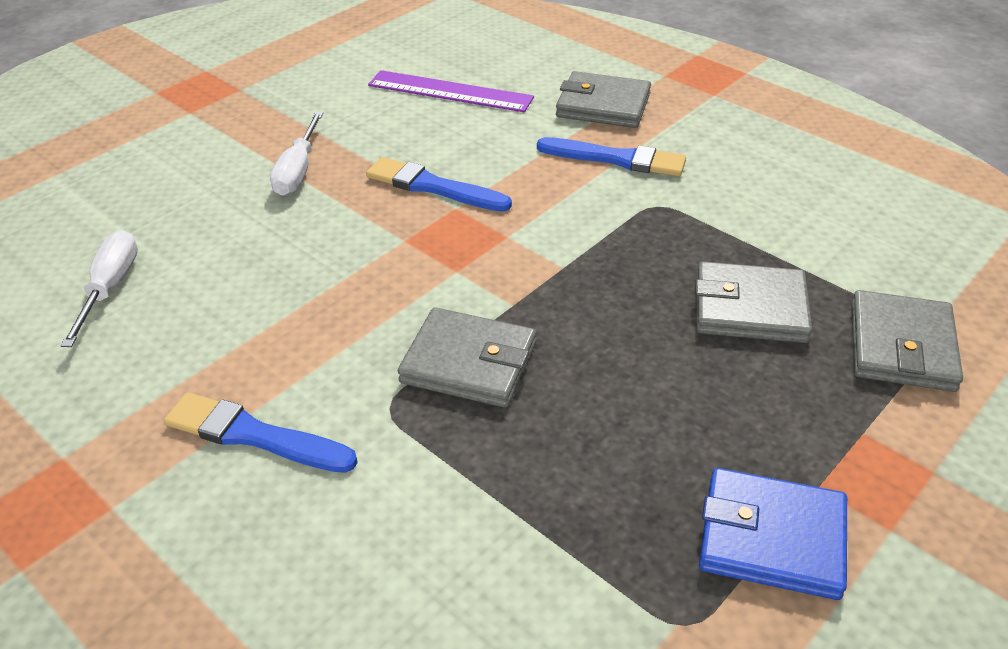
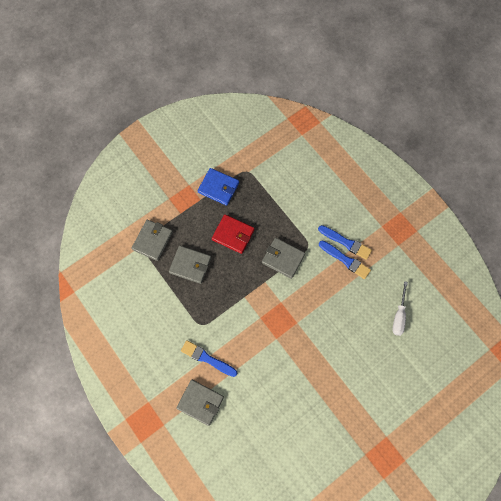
camera: 170 degrees left, 30 degrees up
(298, 171) = (336, 376): white screwdriver -> none
(433, 187) = (283, 354): blue brush -> blue brush (345, 260)
(450, 91) = (266, 430): purple ruler -> none
(652, 399) = (233, 235): none -> red wallet

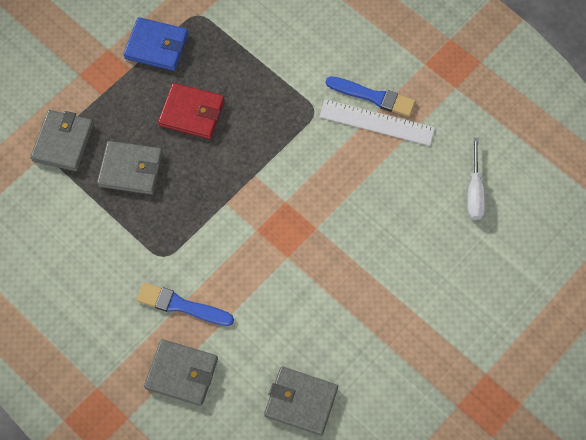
camera: 10 degrees left, 5 degrees down
(283, 258) = (277, 136): grey wallet -> grey wallet (301, 401)
(345, 260) = (376, 123): blue brush -> white ruler

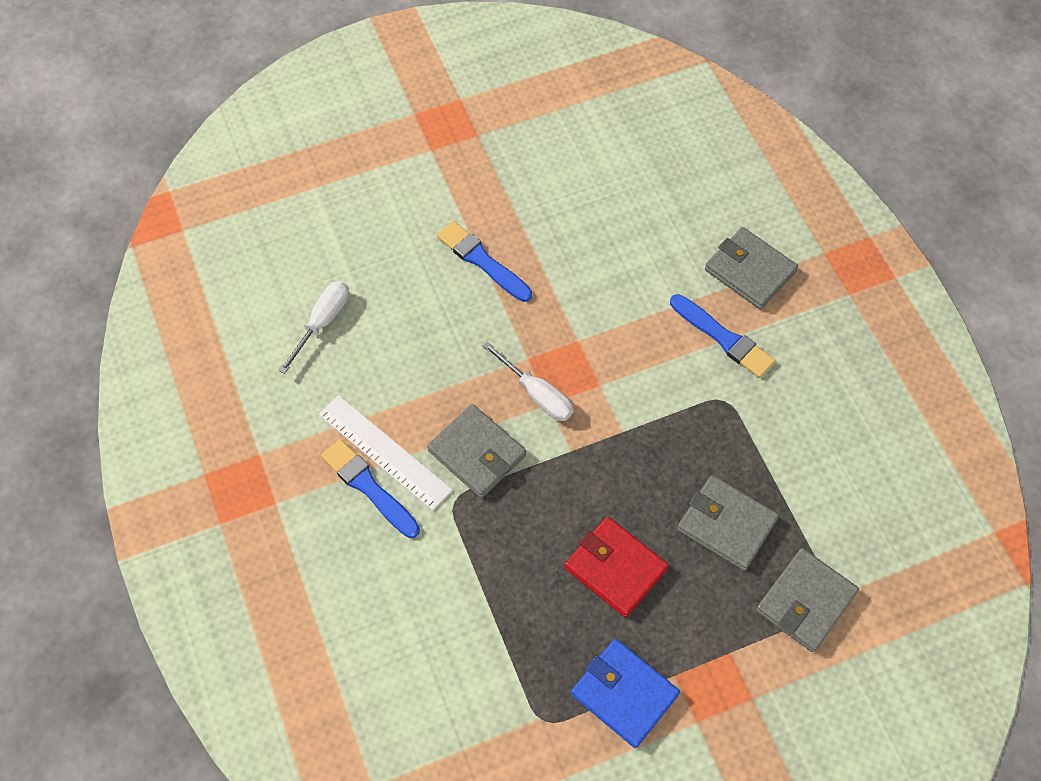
camera: 155 degrees left, 5 degrees down
(296, 204) = (537, 394): none -> white screwdriver
(301, 401) = (633, 197): grey wallet -> grey wallet (477, 453)
(389, 290) = (482, 261): none -> blue brush

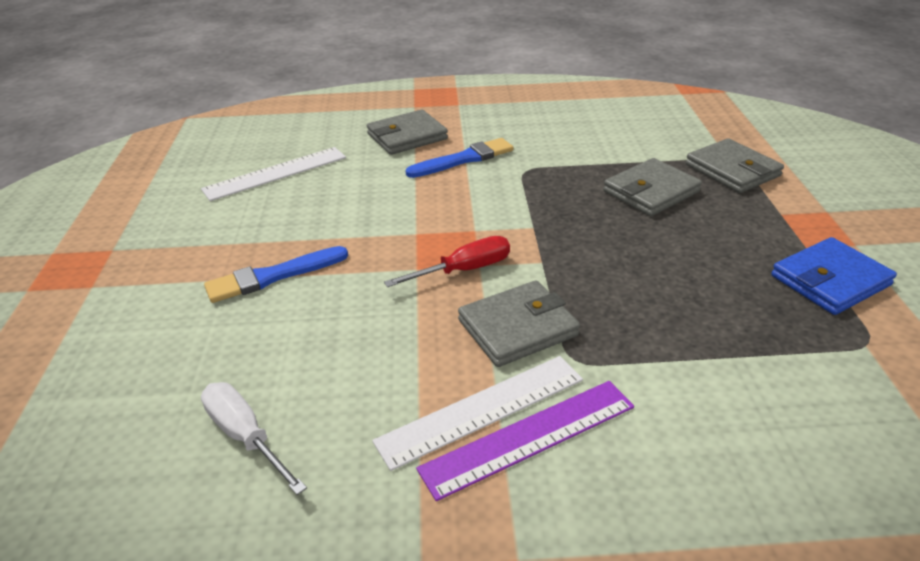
camera: 70 degrees left, 25 degrees down
(369, 487) = (529, 437): blue brush -> purple ruler
(537, 394) = (464, 270): white screwdriver -> red screwdriver
(615, 568) = (686, 259): red wallet -> none
(632, 190) = (276, 173): none -> white ruler

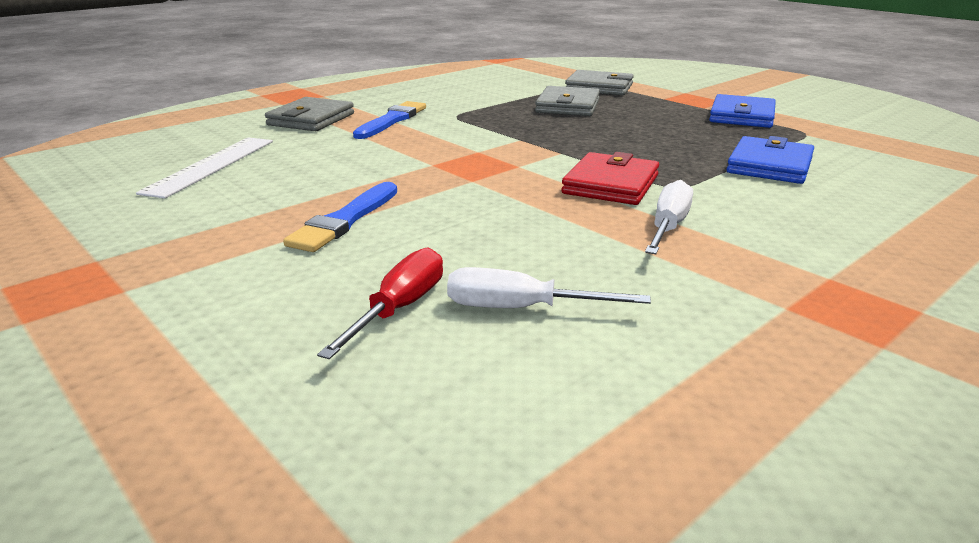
camera: 40 degrees left, 10 degrees down
(464, 270) = (513, 171): red screwdriver -> red screwdriver (399, 308)
(481, 409) = (668, 226): white ruler -> white screwdriver
(517, 328) = (611, 184): grey wallet -> red wallet
(529, 437) = (722, 226): purple ruler -> none
(724, 376) = (769, 166): none -> blue wallet

